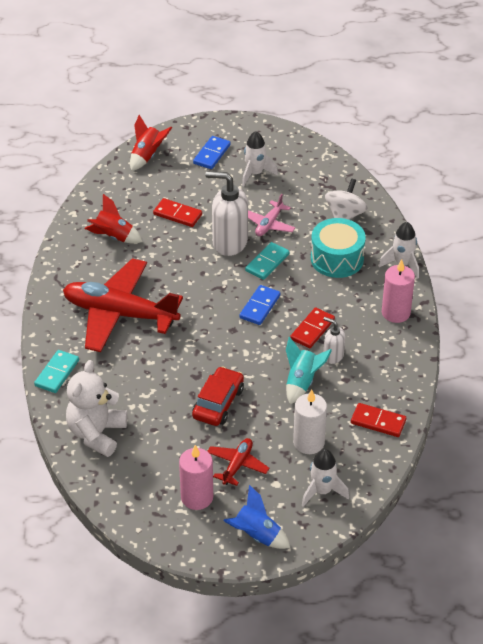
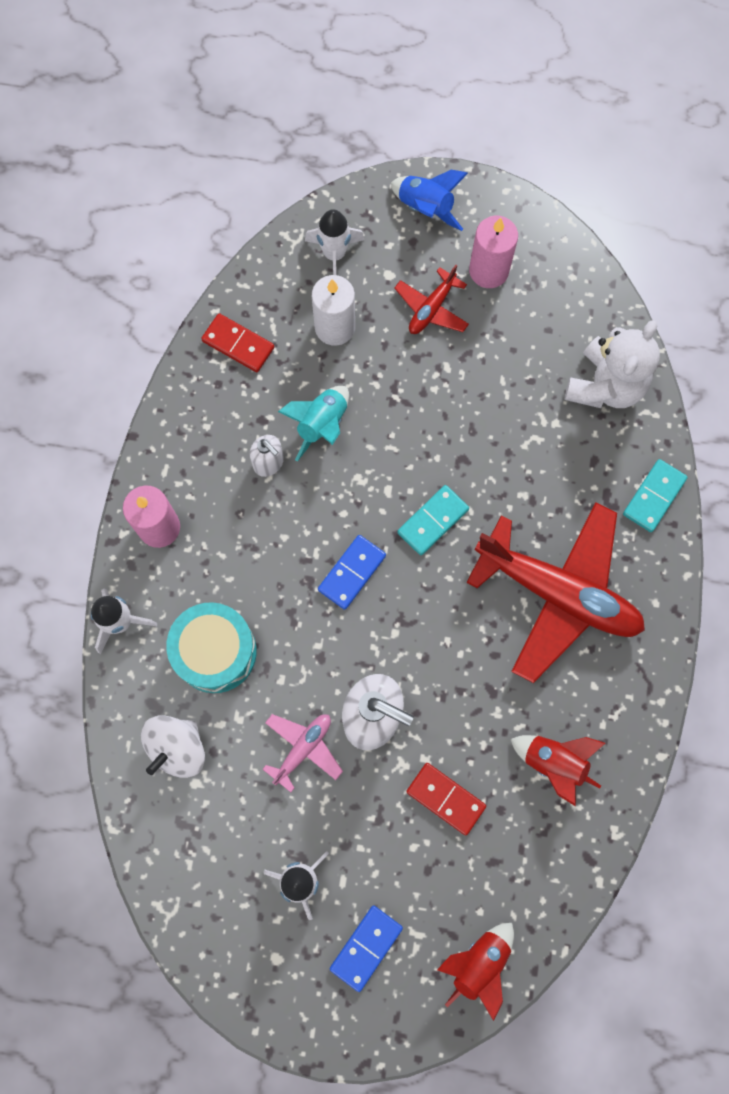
camera: 170 degrees left, 30 degrees up
(218, 403) = (440, 409): red car -> none
(267, 263) = (323, 662): turquoise domino -> turquoise domino (432, 521)
(312, 329) = (286, 516): red domino -> none

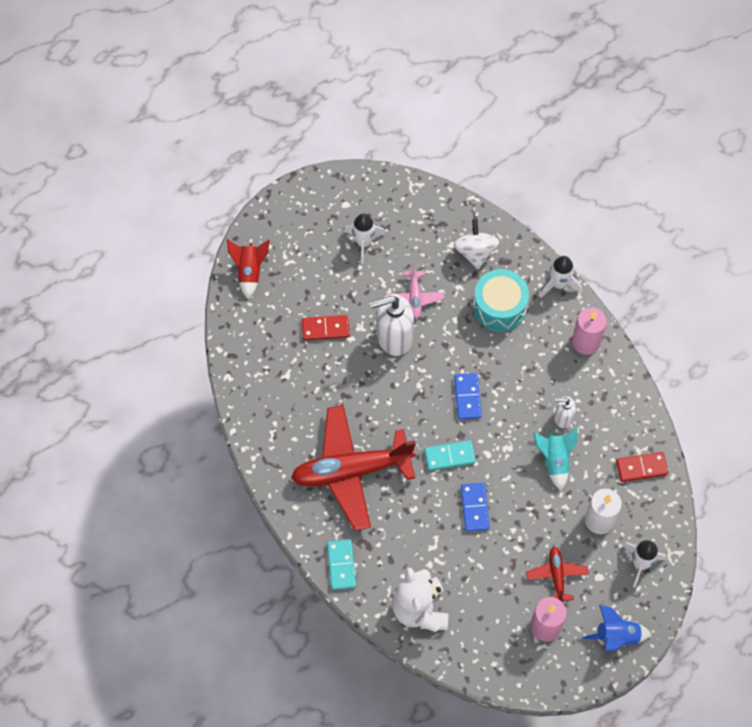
camera: 140 degrees right, 10 degrees down
(366, 947) = (308, 239): blue domino -> blue domino (474, 508)
(432, 521) = (449, 456): turquoise domino -> turquoise domino turned 75 degrees clockwise
(554, 763) = (285, 386): red rocket -> none

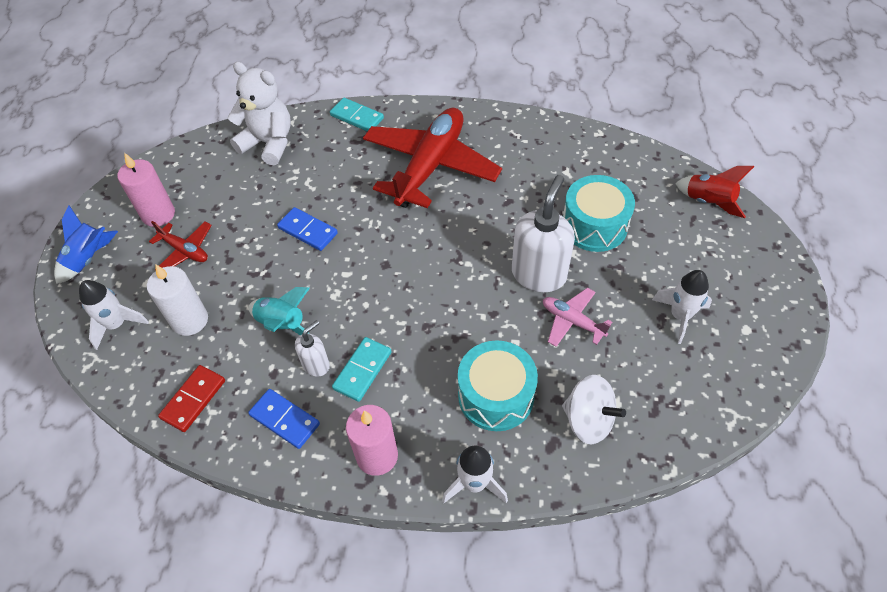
camera: 130 degrees right, 10 degrees down
(325, 329) = (594, 225): red domino -> turquoise drum
(449, 456) = (373, 242): turquoise domino -> turquoise domino (362, 370)
(467, 397) = (418, 295): blue domino -> blue domino (285, 419)

